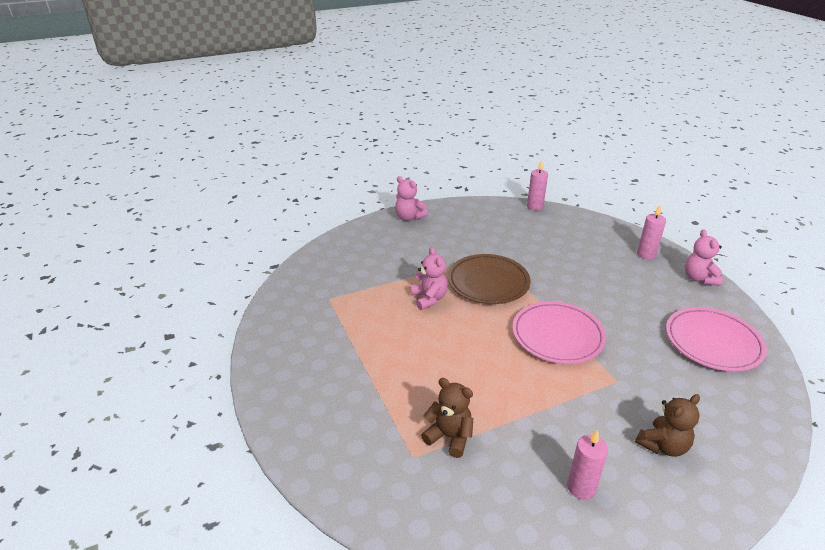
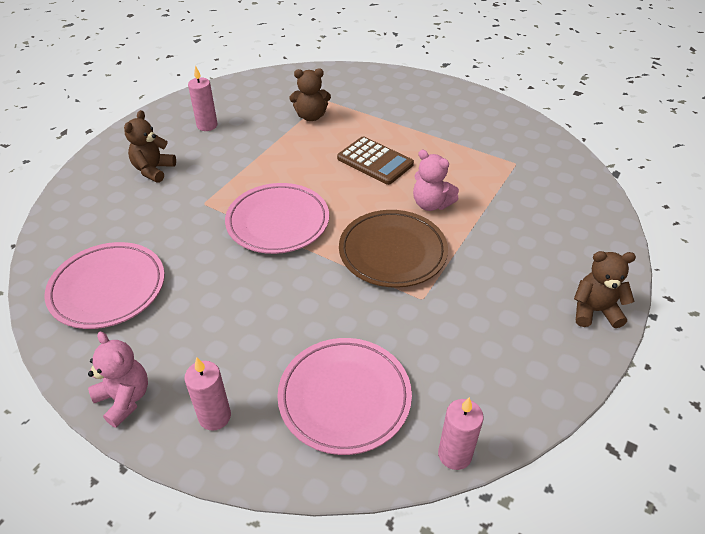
camera: 145 degrees right, 10 degrees up
(409, 217) = (594, 311): pink teddy bear -> brown teddy bear
(435, 351) = (375, 161): none -> brown calculator
(572, 237) = (344, 397): none -> pink plate

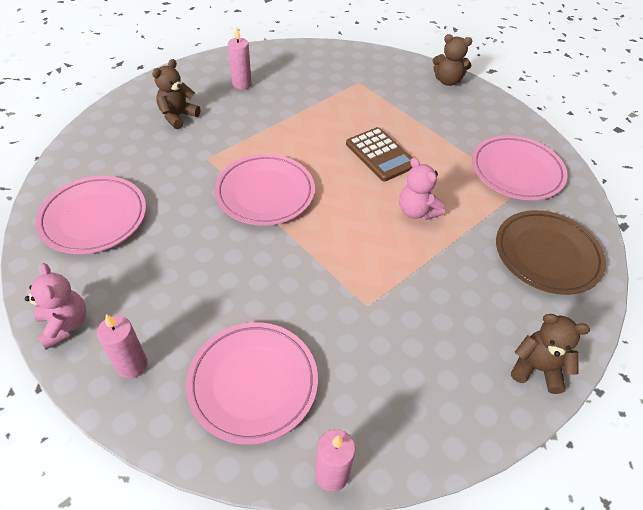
camera: 15 degrees right, 5 degrees up
(311, 116) = (339, 96): brown teddy bear -> brown teddy bear (447, 81)
(392, 252) = (359, 250): brown plate -> brown plate (547, 255)
(506, 148) = (516, 171): none -> pink plate

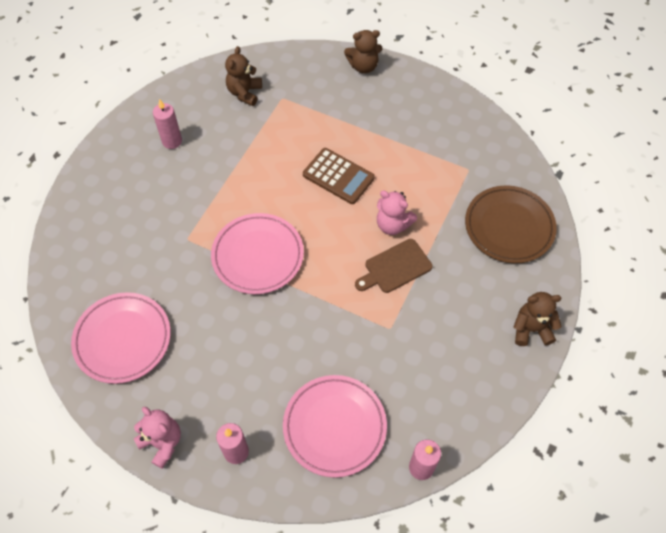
camera: 20 degrees left, 10 degrees up
(178, 116) = (132, 202): brown teddy bear -> brown teddy bear (244, 93)
(401, 250) = (395, 267): none -> brown cutting board
(516, 171) = (459, 150): pink plate -> none

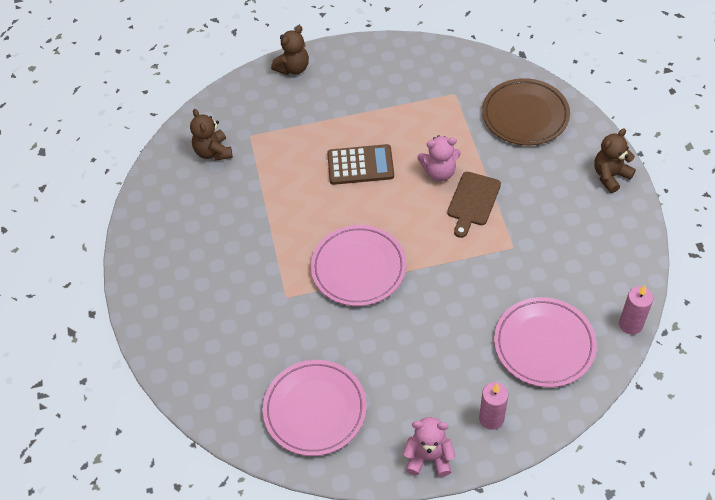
camera: 35 degrees left, 5 degrees down
(172, 141) = (190, 231): pink candle -> none

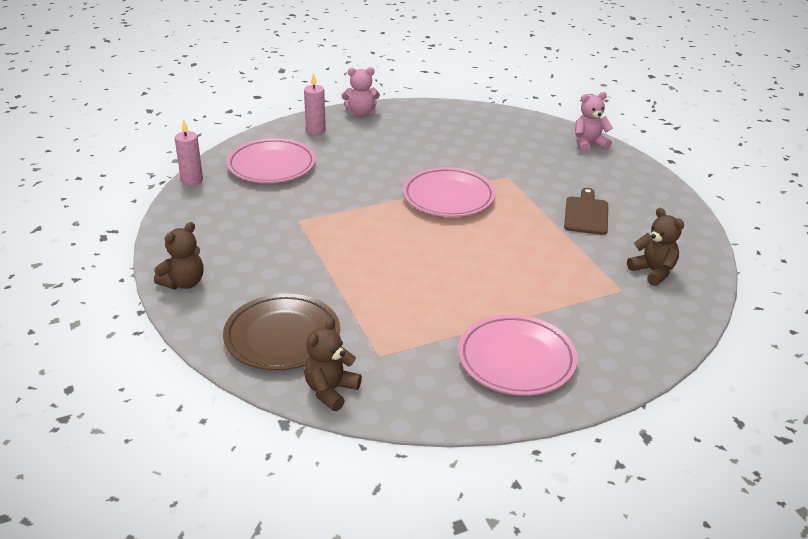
camera: 165 degrees right, 20 degrees down
(293, 68) = (615, 370): brown teddy bear -> brown teddy bear (330, 390)
(315, 410) = (453, 126): pink plate -> pink plate (516, 359)
(360, 165) = (477, 272): brown calculator -> none
(439, 172) = (384, 272): pink teddy bear -> pink teddy bear (588, 144)
(473, 201) = (343, 250): brown cutting board -> brown cutting board (586, 214)

